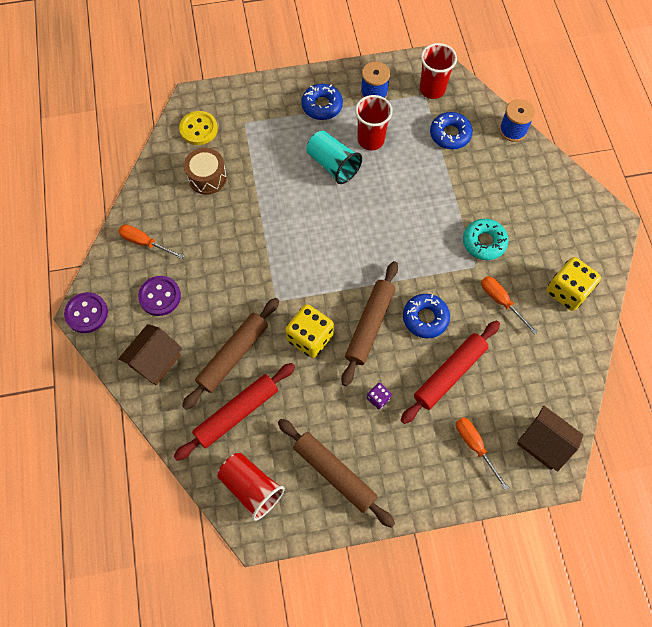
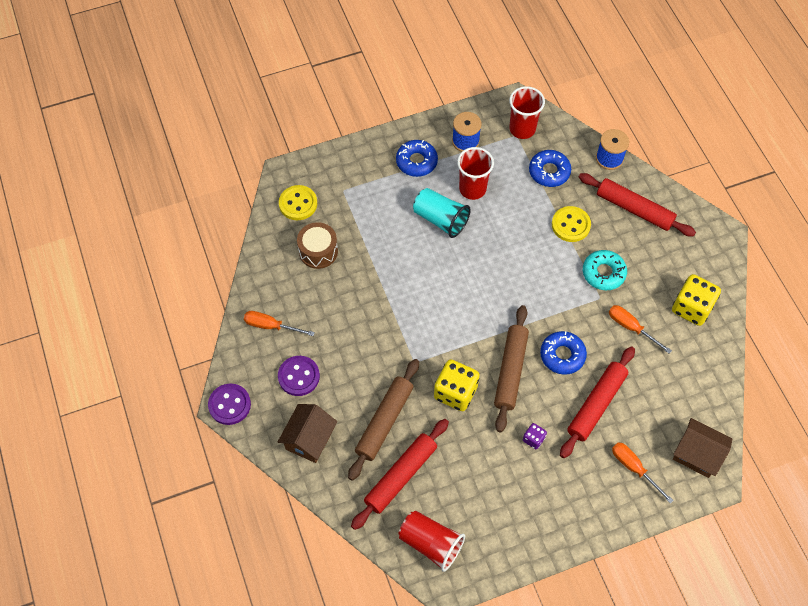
camera: 10 degrees left, 5 degrees down
(334, 473) = (507, 516): brown rolling pin -> none
(460, 189) = (570, 225): none -> yellow button
(528, 184) = (634, 209): none -> red rolling pin

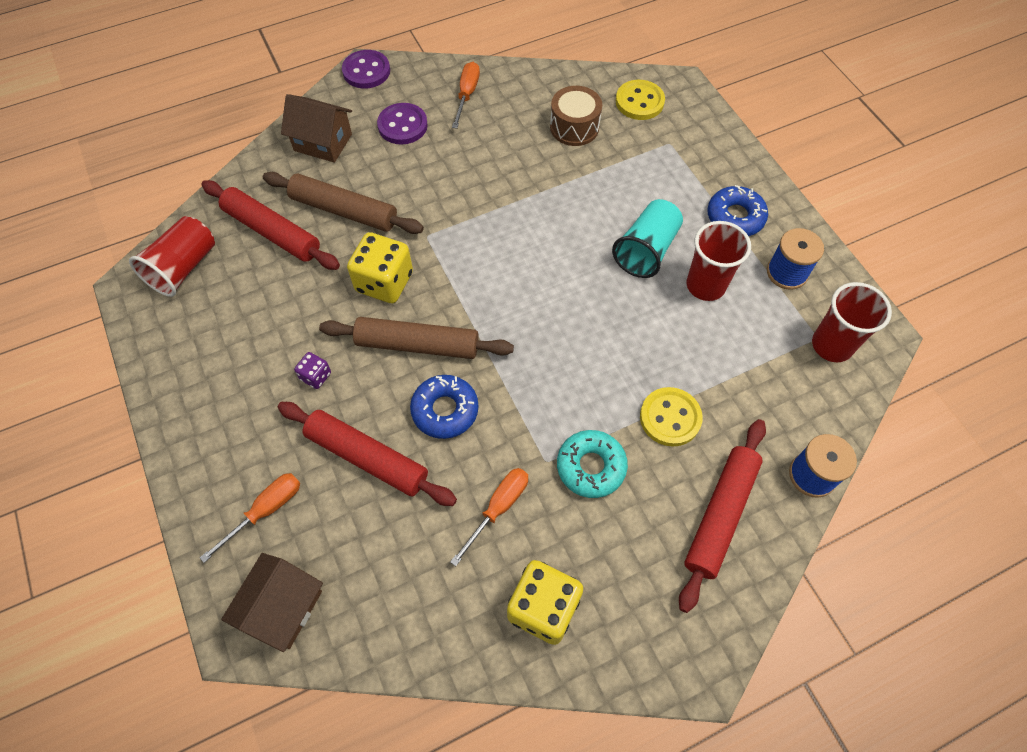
camera: 85 degrees right, 0 degrees up
(549, 172) = (762, 385): blue donut -> none

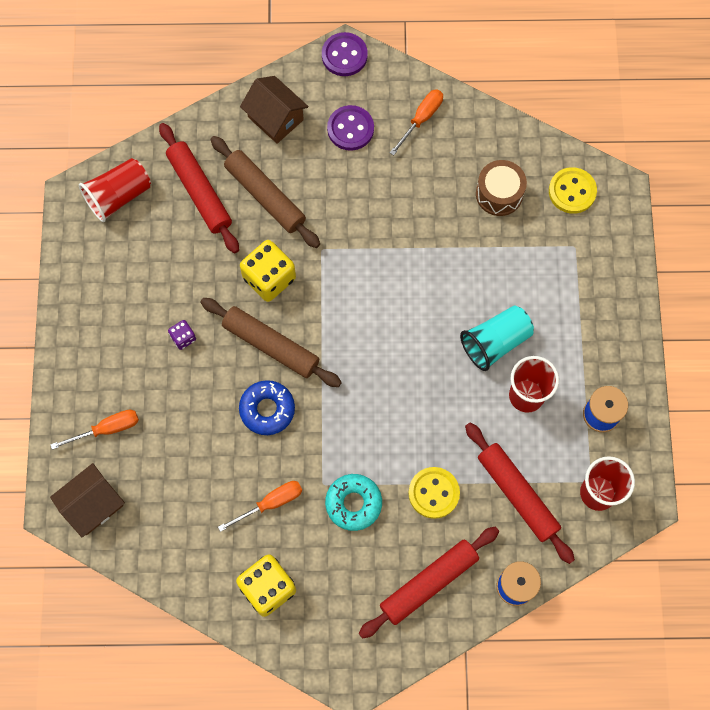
camera: 25 degrees right, 10 degrees up
(367, 457) = (194, 421): red rolling pin -> red rolling pin (517, 494)
(735, 217) = (589, 344): blue donut -> none

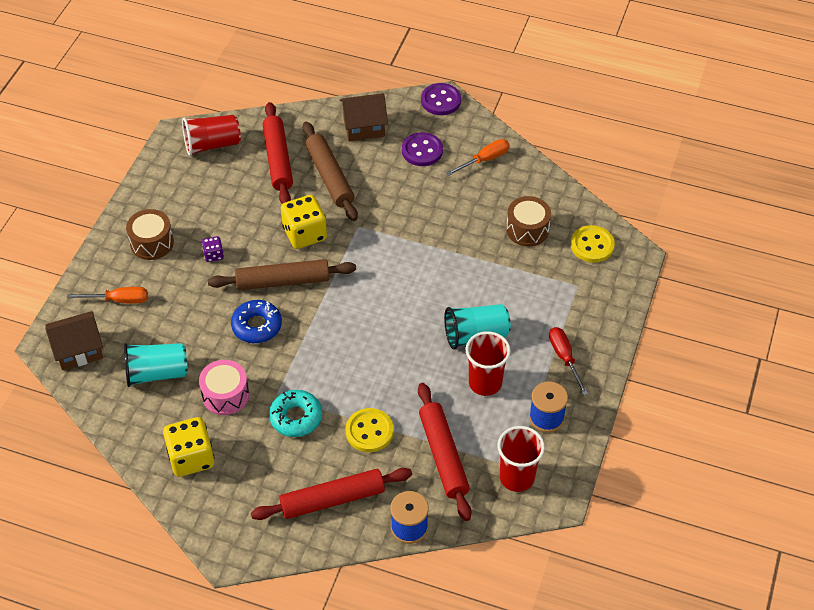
camera: 20 degrees right, 20 degrees down
(110, 345) = (152, 243): none -> brown drum
(188, 502) = (157, 373): none -> turquoise cup
(270, 503) = (225, 395): orange screwdriver -> pink drum
(271, 345) = (283, 281): brown rolling pin -> brown rolling pin turned 60 degrees counterclockwise
(275, 118) = (364, 127): brown house -> brown house turned 75 degrees counterclockwise
(593, 338) = (564, 358): none -> red screwdriver

